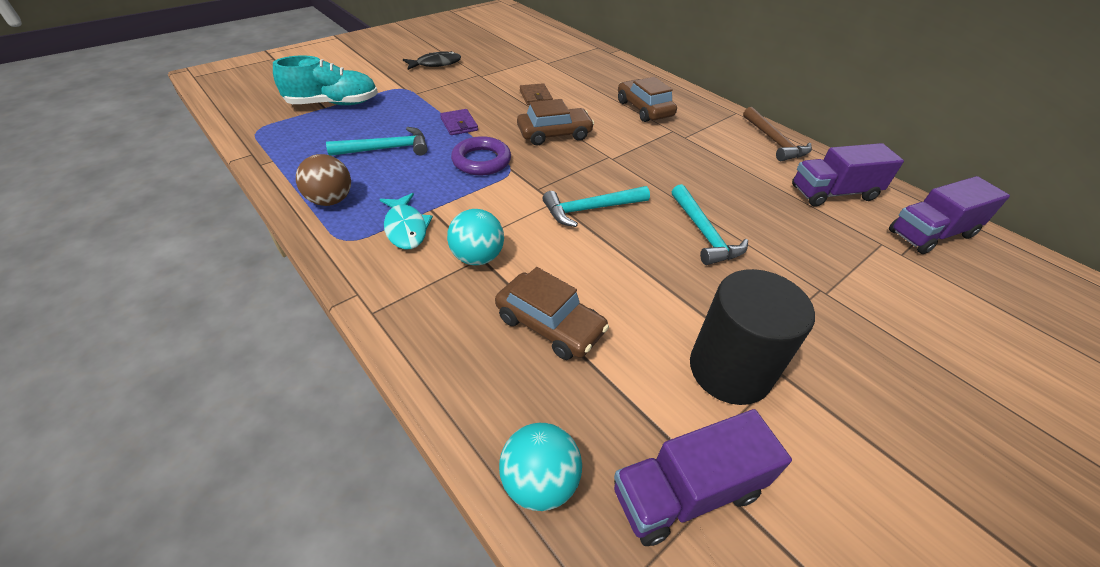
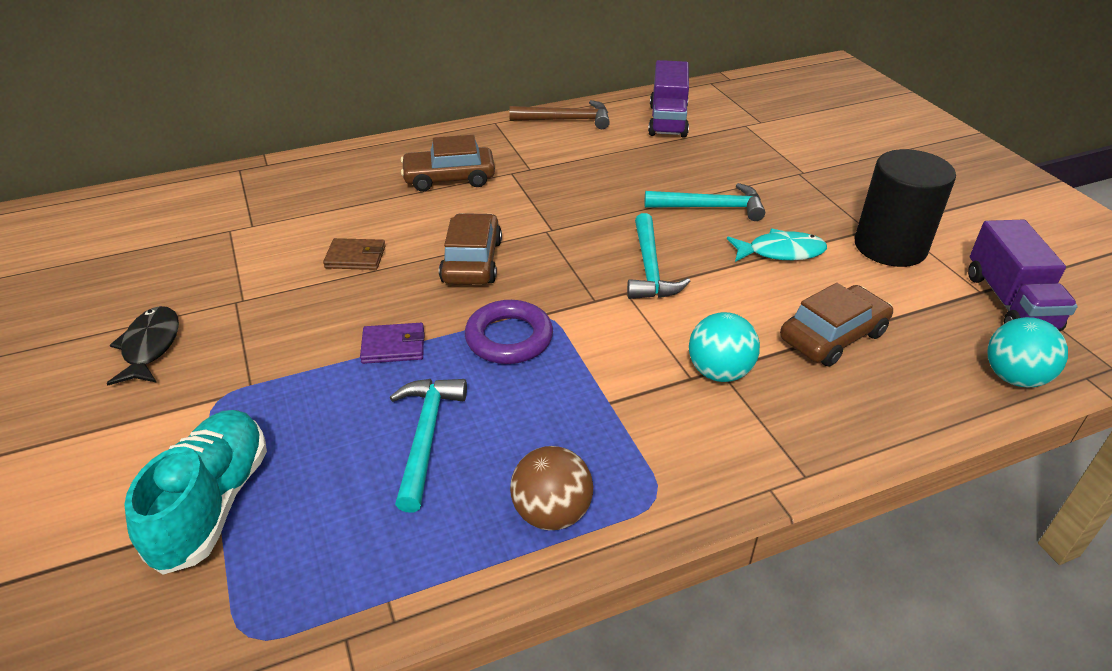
camera: 70 degrees left, 5 degrees down
(406, 228) = (645, 431): turquoise fish -> turquoise fish (780, 252)
(931, 234) = (737, 100): purple truck -> none

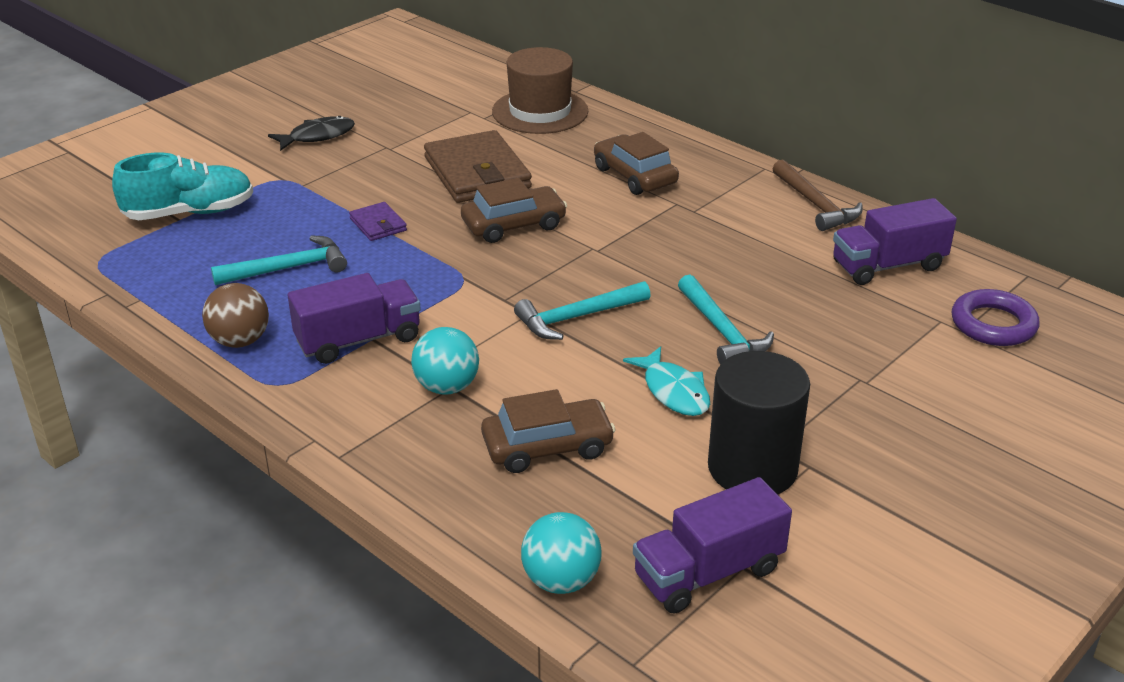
camera: 65 degrees right, 5 degrees down
(281, 192) = (540, 111): none -> brown hat
(355, 257) = (477, 173): brown wallet -> brown wallet, size x2.10
(509, 338) = (422, 271): purple ring -> purple ring (993, 324)
(607, 413) = (358, 340): none -> purple truck
(832, 336) = (547, 446): brown car -> brown car turned 45 degrees counterclockwise

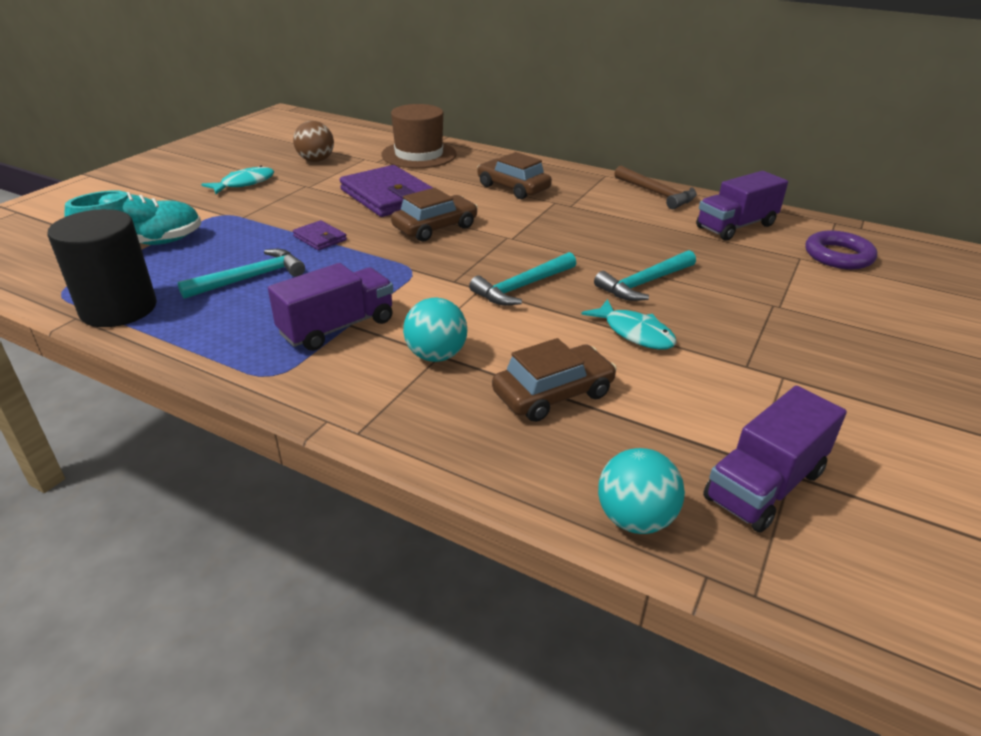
camera: 15 degrees left, 0 degrees up
(240, 341) = (222, 342): brown ball -> brown ball (316, 160)
(317, 136) = (244, 183): black fish -> turquoise fish
(477, 173) = (388, 196): brown wallet -> purple wallet
(722, 331) = (644, 283): turquoise hammer -> turquoise hammer turned 90 degrees clockwise
(752, 468) = (739, 385): black cylinder -> black cylinder (118, 309)

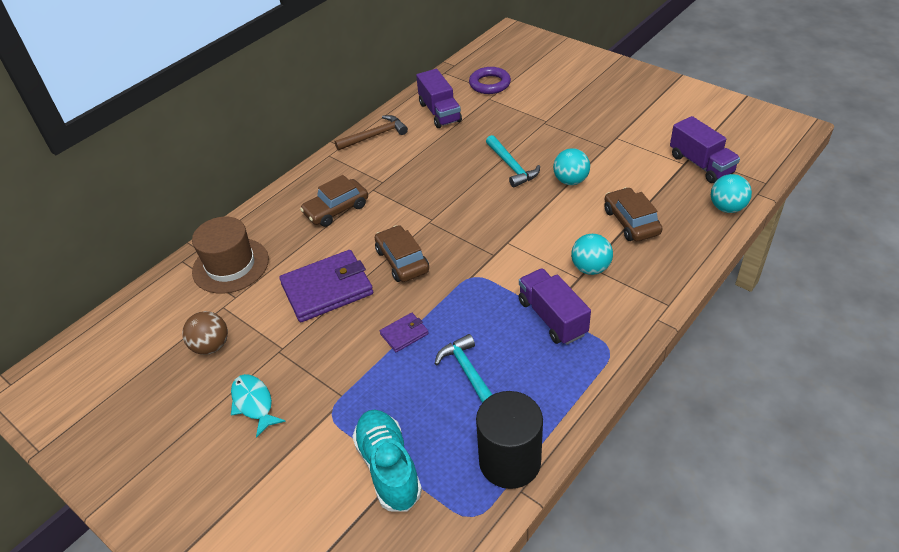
camera: 75 degrees left, 10 degrees up
(522, 287) = (508, 221): turquoise hammer -> none
(635, 333) = (570, 181): turquoise fish -> turquoise ball

